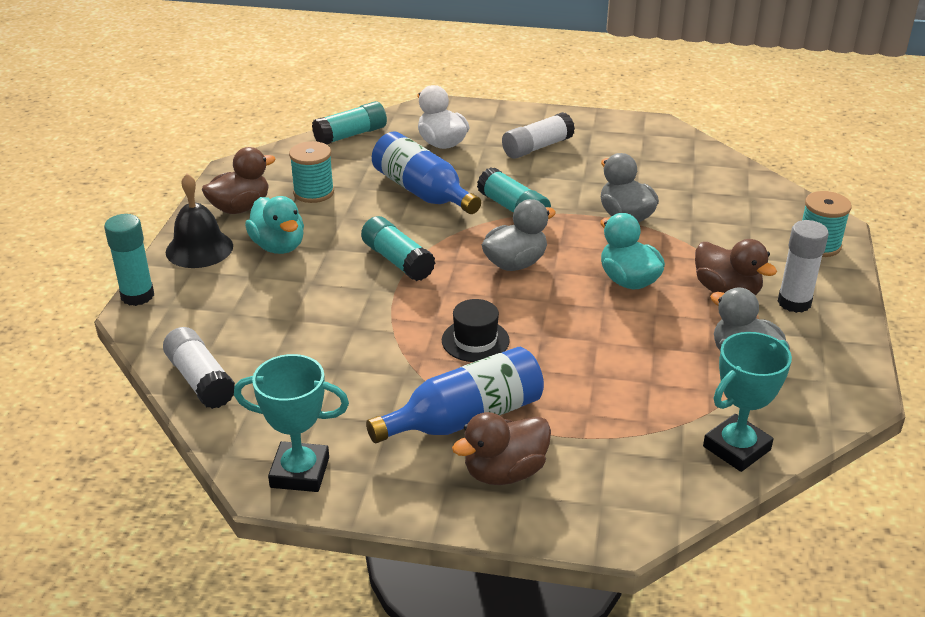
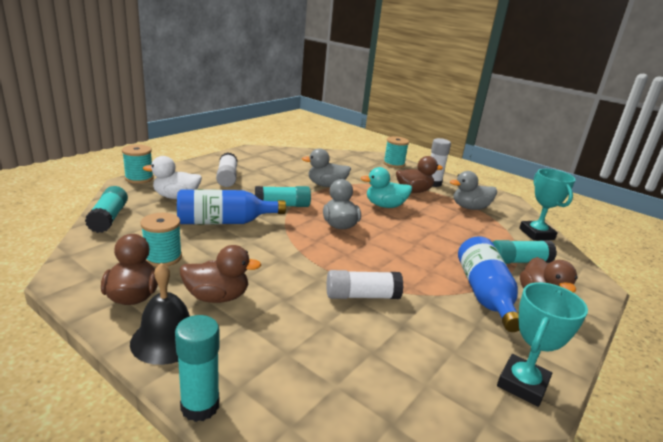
camera: 65 degrees left, 10 degrees down
(200, 380) = (375, 403): white glue stick -> white glue stick (362, 296)
(278, 246) = (217, 297): turquoise duck -> brown duck
(397, 261) = (295, 257): turquoise glue stick -> turquoise glue stick (518, 261)
(455, 106) = (139, 178): none -> turquoise spool
(475, 340) = (407, 264): black hat -> none

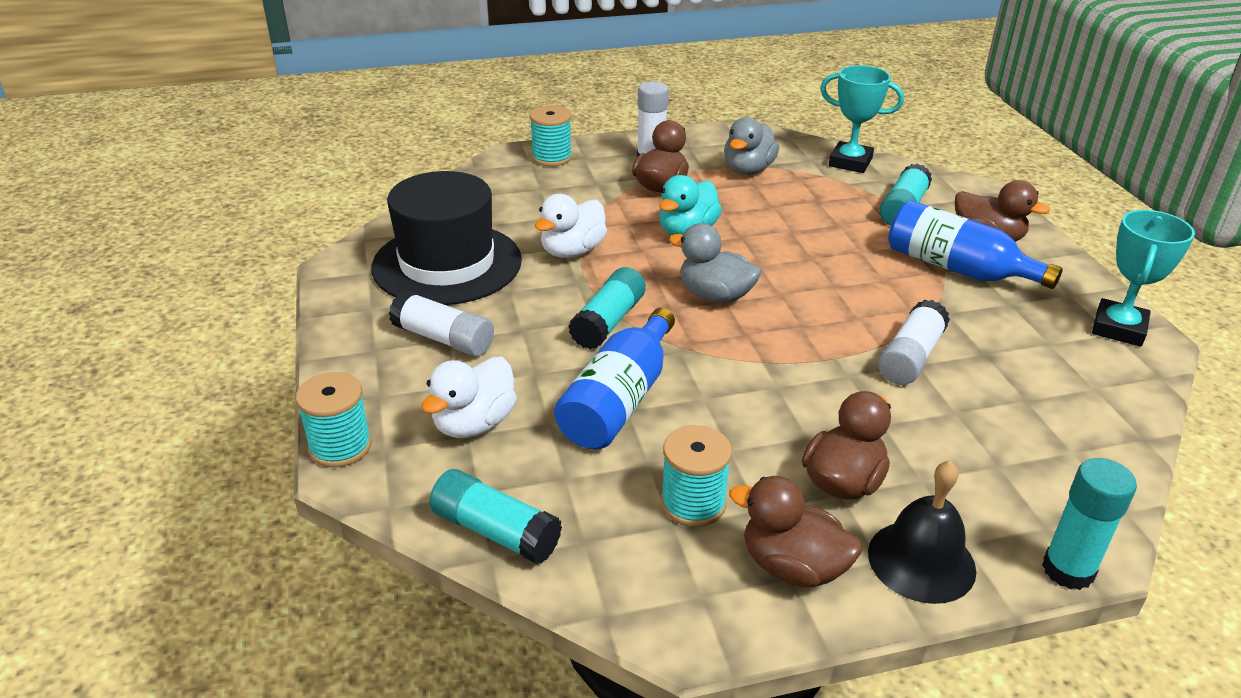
camera: 50 degrees left, 10 degrees up
(280, 165) = (447, 264): none -> black hat
(326, 185) = (572, 251): grey duck -> white duck
(522, 384) = (1118, 328): turquoise trophy -> turquoise trophy turned 45 degrees clockwise

